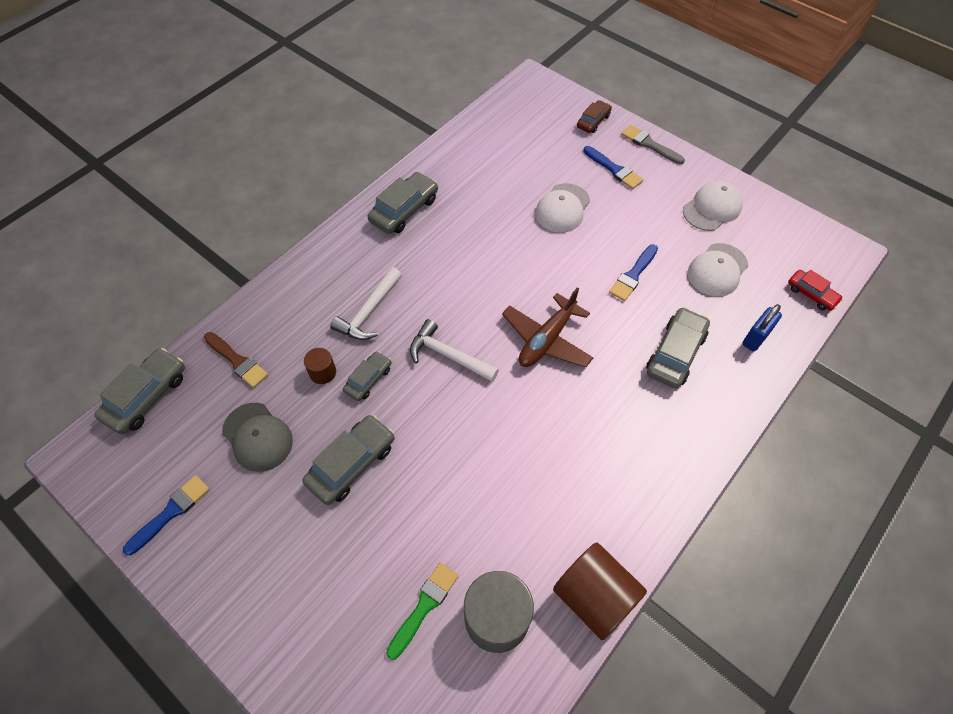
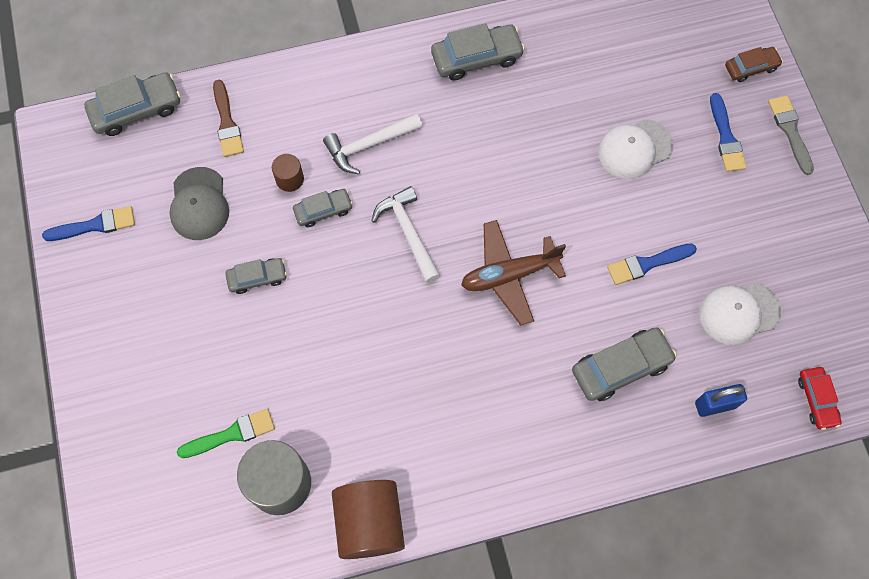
camera: 35 degrees right, 10 degrees up
(351, 464) = (257, 278): grey car -> grey car, size x0.61
(712, 208) = (794, 244): white cap -> none

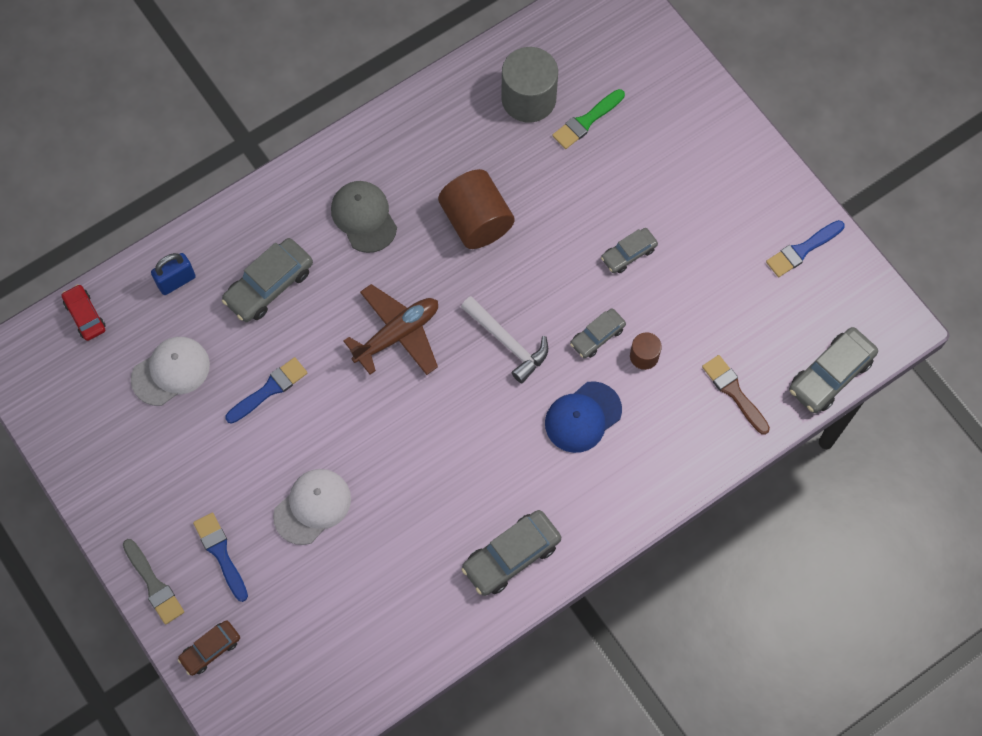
camera: 160 degrees right, 0 degrees up
(199, 204) = (717, 302): grey cap -> grey cap (364, 217)
(368, 145) = (582, 417): white hammer -> blue cap
(370, 523) = (442, 94): brown cylinder -> brown cylinder (476, 221)

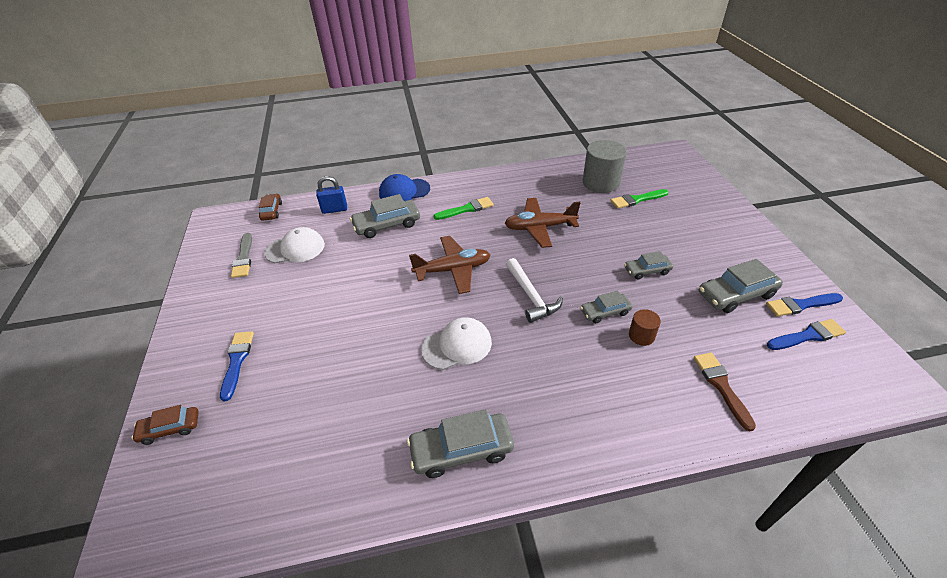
camera: 25 degrees right, 25 degrees down
(85, 315) = (271, 211): red car -> brown car
(154, 585) = (175, 365): grey brush -> grey brush (243, 258)
(269, 389) = (348, 275): blue brush -> blue brush (808, 336)
(312, 507) = (324, 353): white cap -> white cap (457, 345)
(364, 217) = (466, 209): grey cap -> green brush
(476, 221) = (539, 228): brown cylinder -> brown plane
(582, 417) = (573, 362): blue cap -> blue cap (404, 191)
(830, 375) = (826, 402): grey car -> grey car (736, 294)

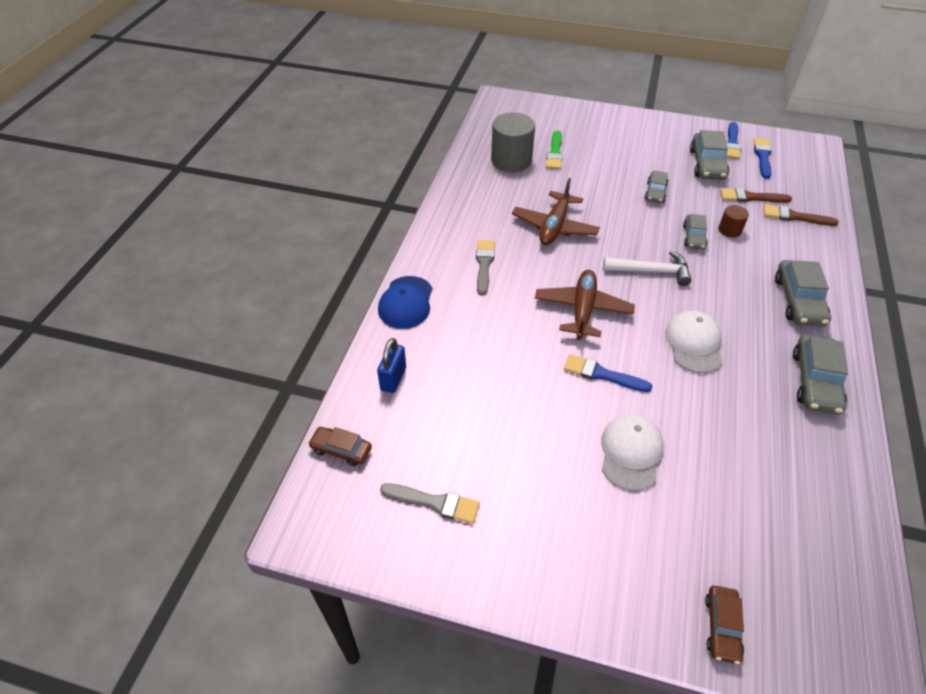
camera: 65 degrees left, 5 degrees up
(237, 361) = (638, 540): blue brush -> blue brush (602, 374)
(295, 249) = (453, 439): white cap -> white cap (631, 453)
(387, 225) = (465, 338): grey car -> grey car (798, 301)
(466, 209) = (484, 264): green brush -> grey brush
(716, 341) = (750, 197): none -> brown brush

